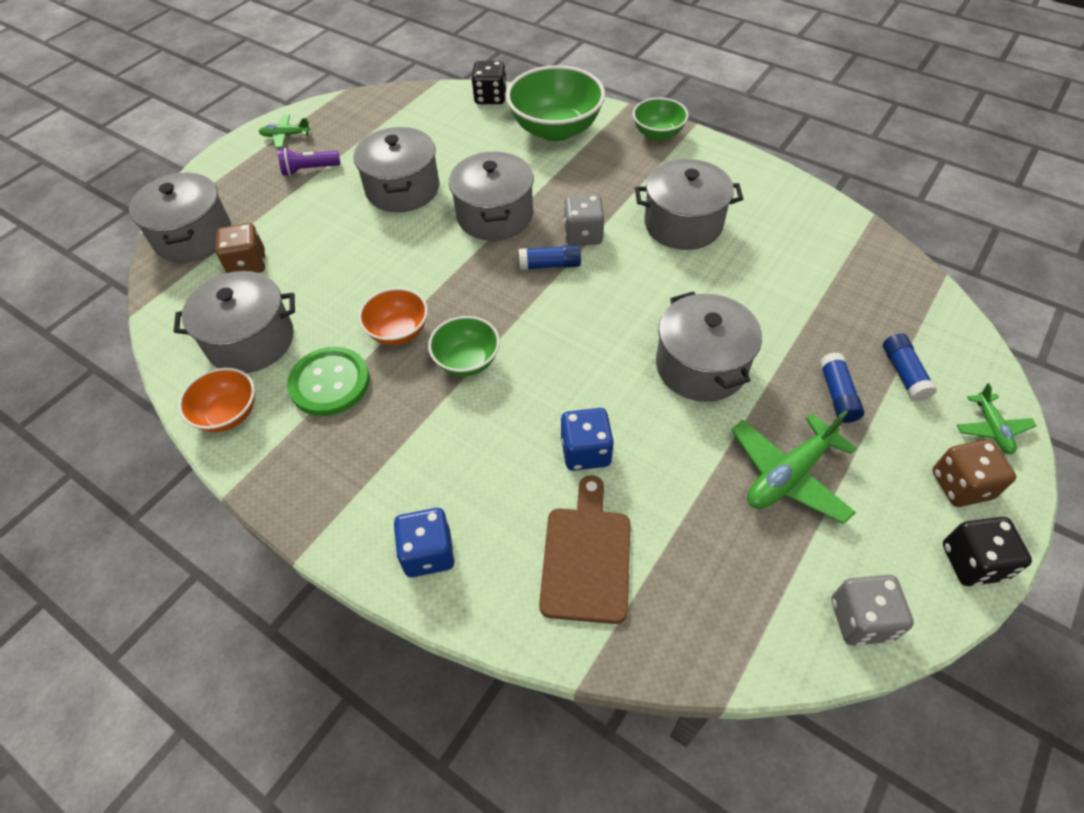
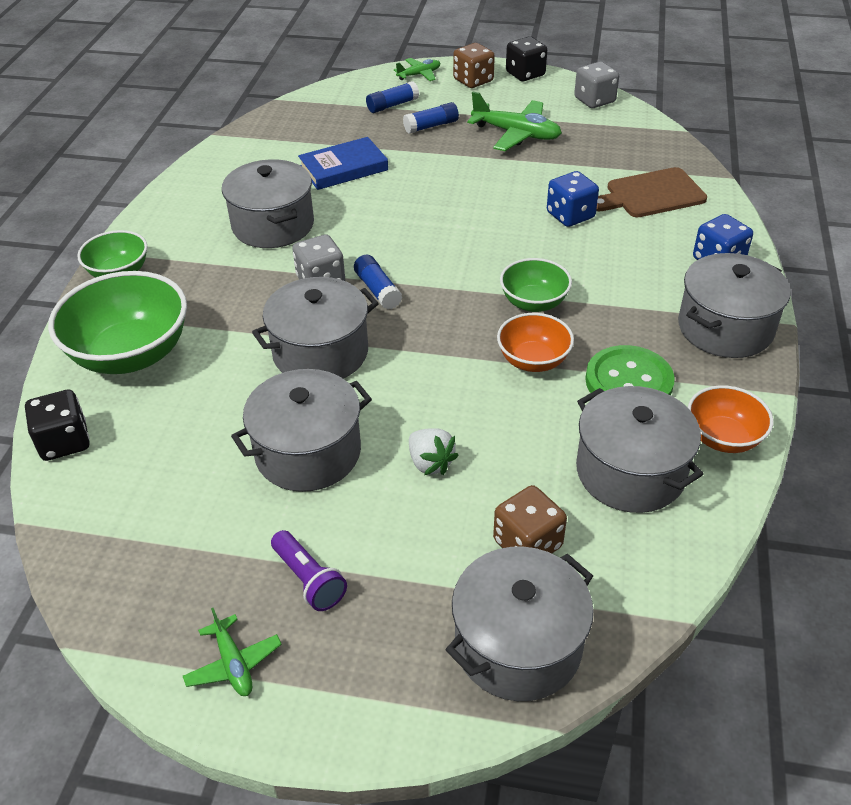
camera: 115 degrees left, 10 degrees down
(347, 241) = (430, 463): none -> white strawberry
(701, 366) = (446, 183): grey pot -> grey pot (725, 328)
(766, 293) = (343, 168): none -> blue book

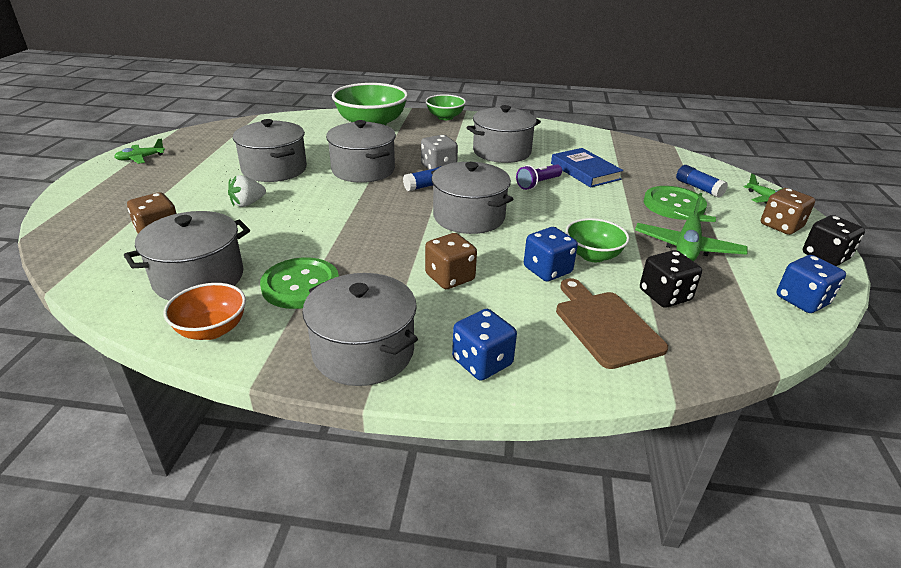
camera: 85 degrees right, 10 degrees down
(64, 442) = (307, 117): black dice -> black dice (665, 295)
(308, 579) = (179, 172): purple flashlight -> purple flashlight (538, 184)
(431, 126) = (673, 205): blue glue stick -> green button
(518, 645) = (86, 228): grey pot -> grey pot (469, 217)
(533, 360) = (338, 242): orange bowl -> none
(534, 303) = (411, 245): green bowl -> green bowl (592, 255)
(594, 100) = (802, 300): grey dice -> blue dice
(594, 276) = (450, 277): none -> brown dice

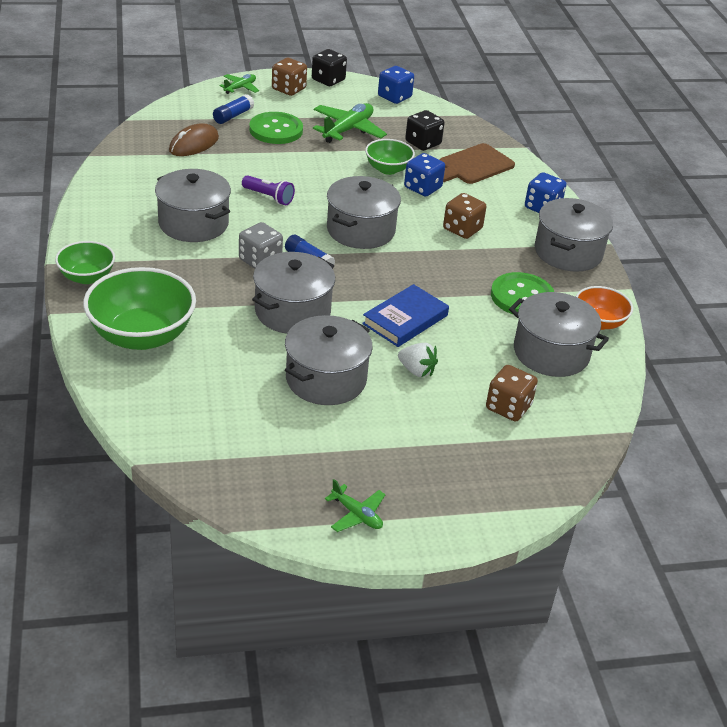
camera: 110 degrees left, 5 degrees up
(585, 171) = (224, 172): blue book -> blue book (405, 320)
(635, 165) = (194, 144): none -> brown mouse
(687, 246) = (348, 130): green plane -> green plane turned 60 degrees counterclockwise

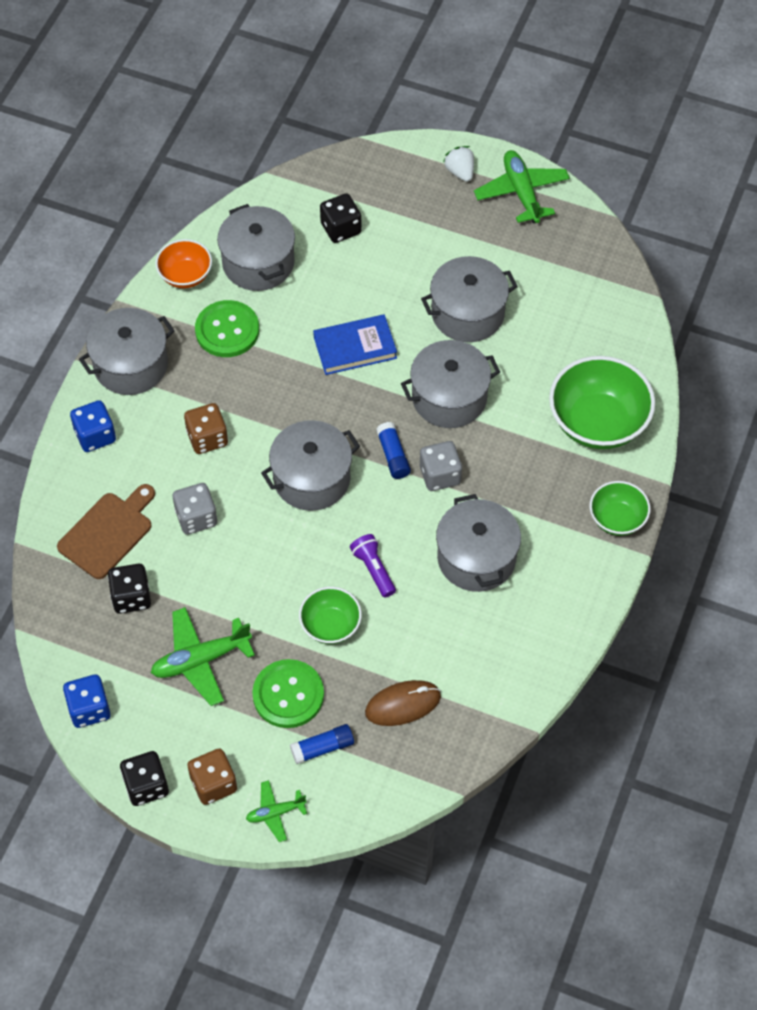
camera: 145 degrees left, 20 degrees up
(356, 514) = (521, 192): green plane -> green plane, size x1.77
(388, 169) = (209, 565): green bowl -> green bowl (330, 625)
(416, 371) = (386, 291): white strawberry -> white strawberry (460, 172)
(422, 188) = (196, 518): blue dice -> grey dice
(473, 165) = (108, 532): brown cutting board -> brown cutting board turned 45 degrees counterclockwise
(508, 407) = (341, 228): brown dice -> black dice

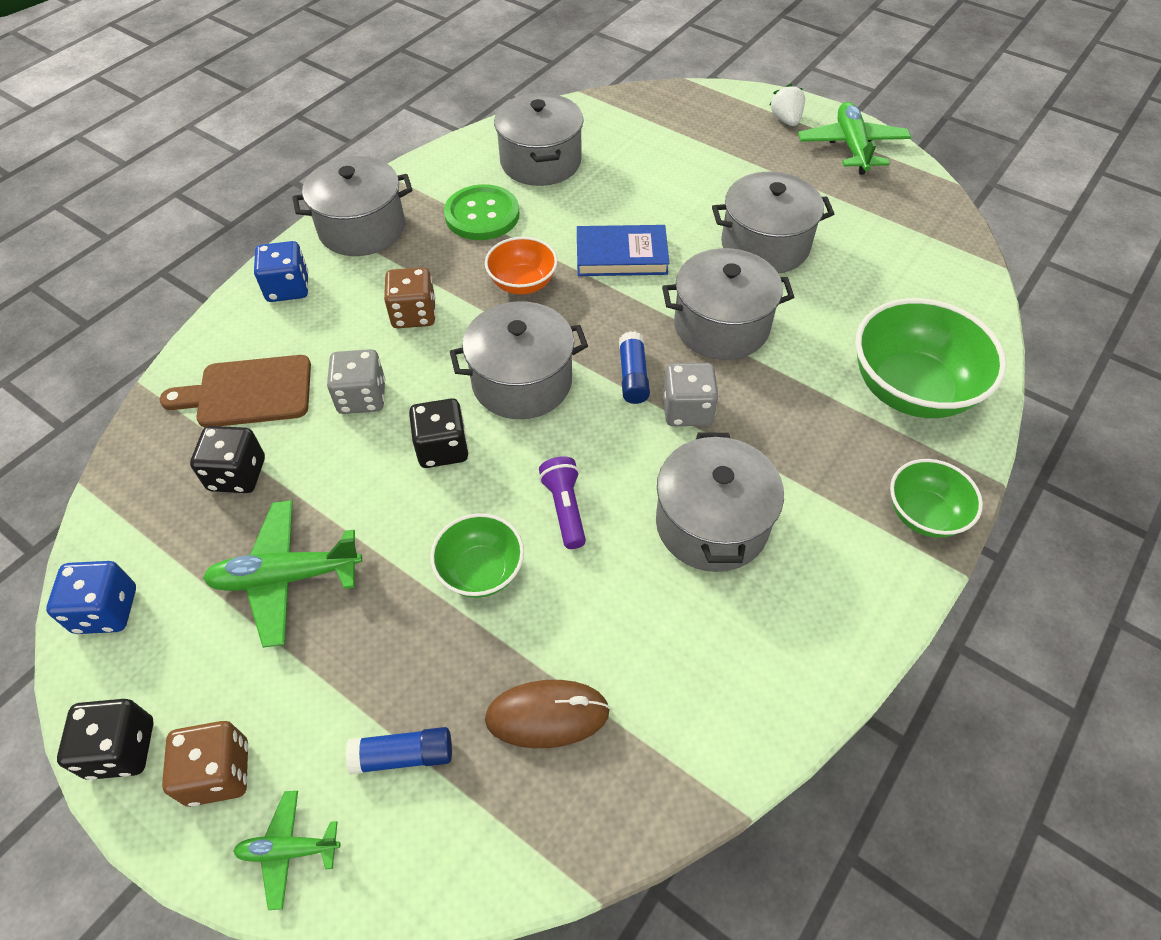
camera: 15 degrees right, 5 degrees down
(108, 532) = (248, 392): brown cutting board -> brown cutting board turned 150 degrees counterclockwise
(185, 275) = (458, 160): orange bowl -> orange bowl (522, 283)
(288, 695) = (385, 657): green button -> none
(341, 228) = (641, 147): black dice -> black dice (442, 448)

